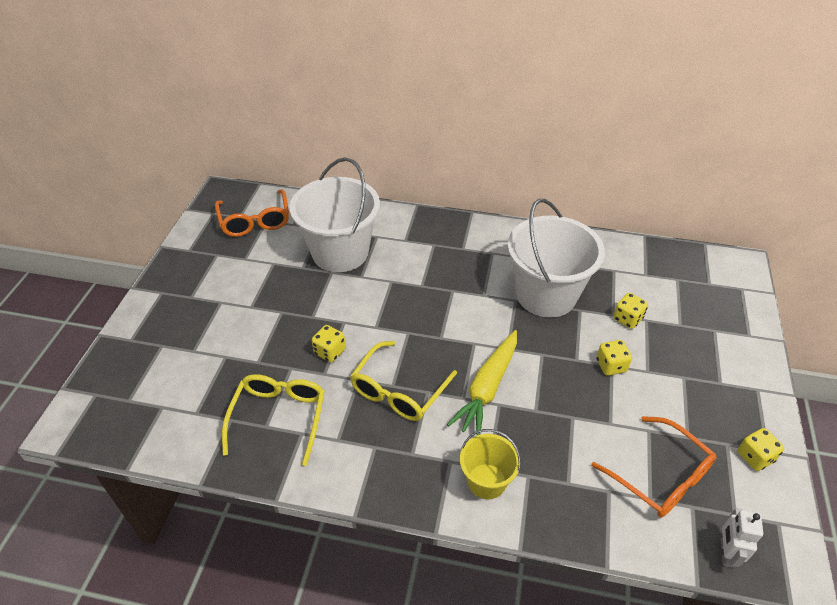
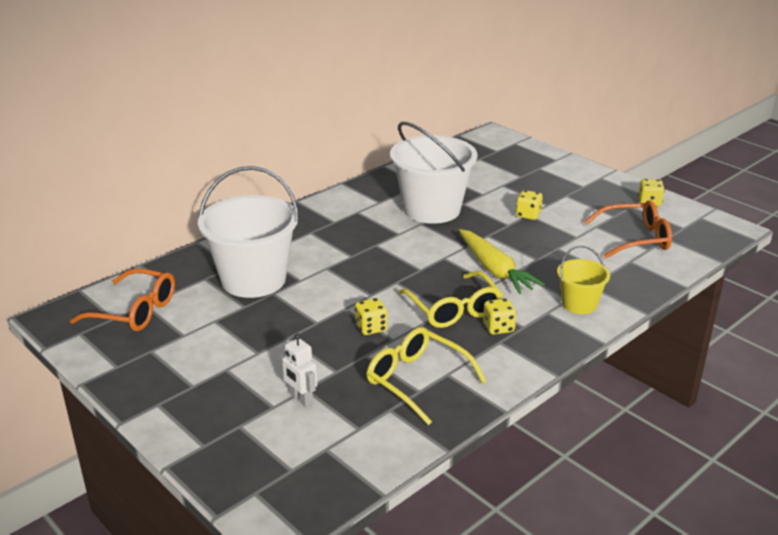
camera: 55 degrees left, 15 degrees down
(627, 319) = (493, 191): yellow dice -> yellow dice (498, 328)
(726, 553) = (707, 243): white robot -> white robot (301, 399)

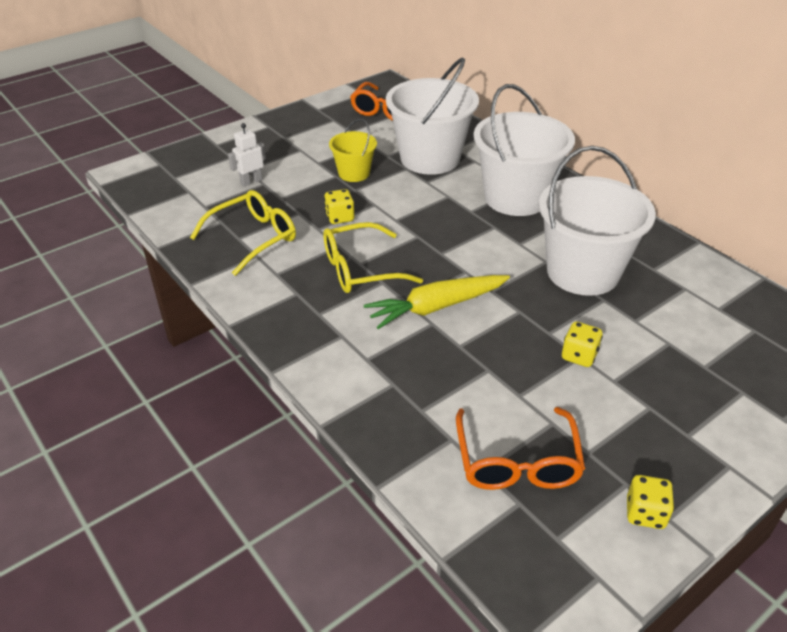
camera: 95 degrees right, 10 degrees up
(327, 234) = (516, 198): none -> white bucket
(498, 328) = (321, 296): yellow dice -> none
(579, 304) = (353, 366): yellow bucket -> yellow bucket (354, 173)

